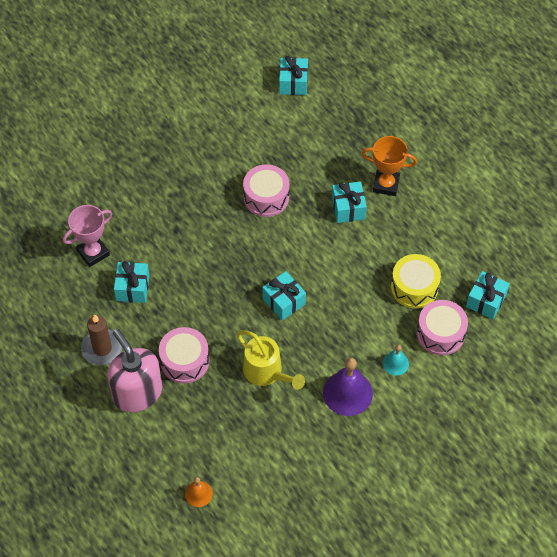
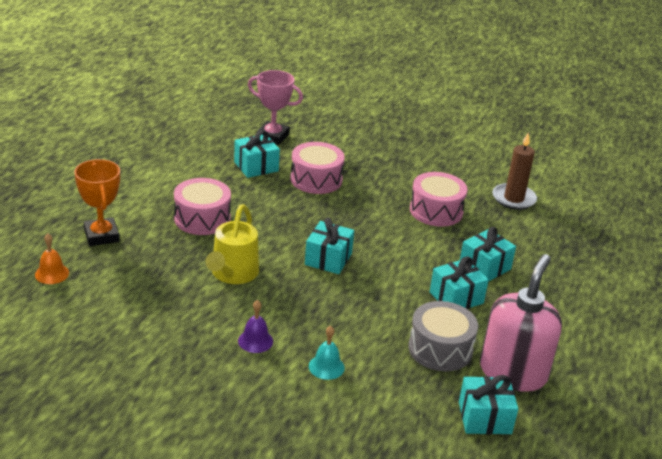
camera: 55 degrees right, 25 degrees down
(102, 348) = (176, 169): brown candle -> brown candle (513, 199)
(137, 393) = (144, 202): pink soap dispenser -> pink soap dispenser (513, 372)
(293, 83) = (581, 188): turquoise gift -> turquoise gift (456, 297)
(347, 393) = (255, 341): purple bell -> purple bell, size x0.53
(386, 184) = (544, 284): orange trophy -> orange trophy (101, 236)
(414, 287) = (440, 349): yellow drum -> grey drum
(440, 333) = (401, 392): pink drum -> pink drum (316, 179)

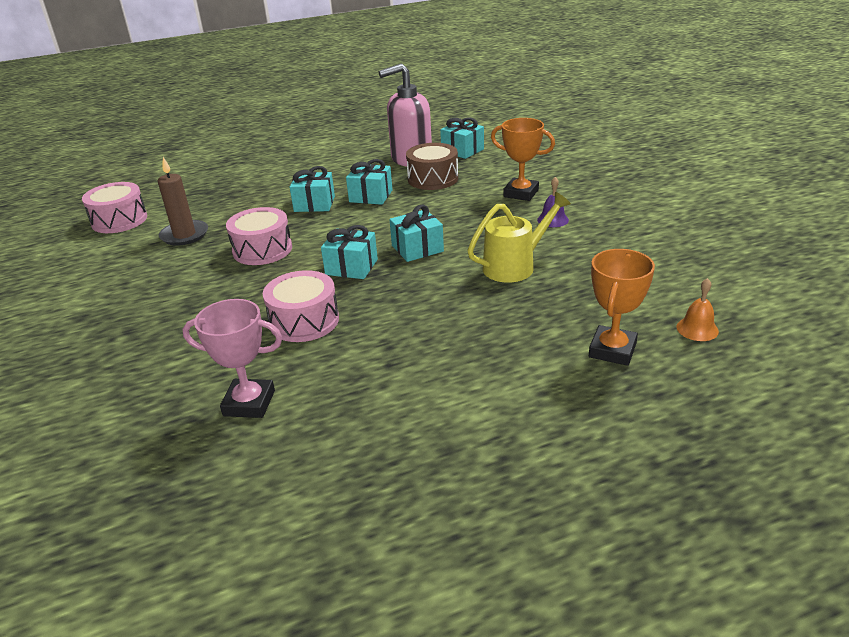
camera: 130 degrees left, 0 degrees up
(202, 218) = (481, 326): pink drum -> pink drum (119, 220)
(256, 166) = (338, 365): turquoise gift -> turquoise gift (351, 267)
(273, 136) = (249, 403): pink trophy -> pink trophy turned 60 degrees counterclockwise
(326, 367) = (521, 193): turquoise bell -> orange trophy
(440, 349) = (433, 179): grey drum -> brown drum

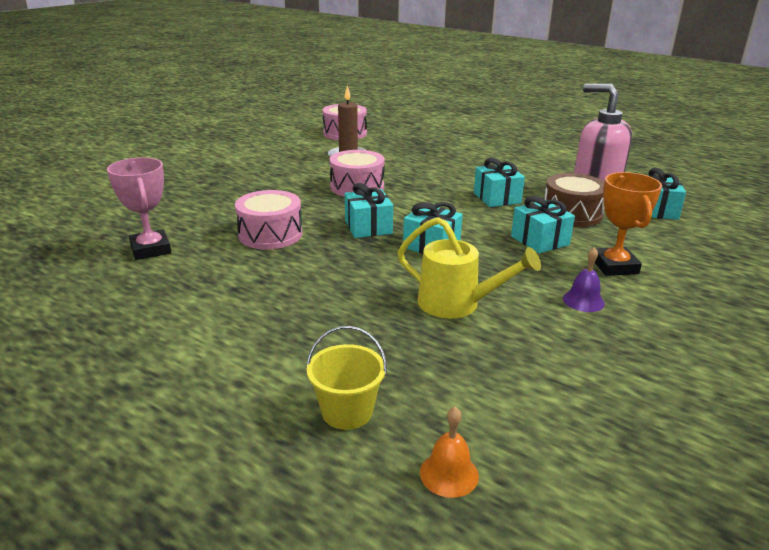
camera: 55 degrees right, 5 degrees down
(314, 204) = (451, 181): turquoise gift -> turquoise gift (540, 240)
(612, 350) = (347, 411): orange trophy -> yellow bucket

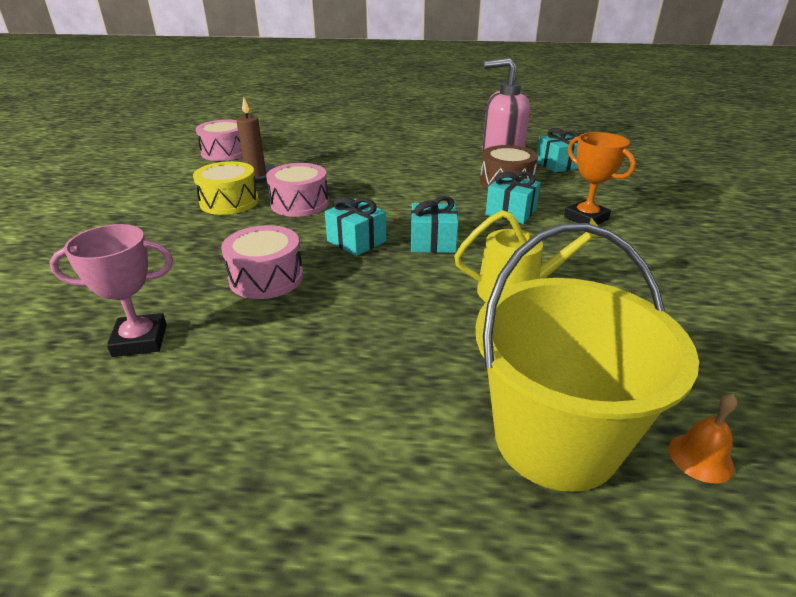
camera: 30 degrees left, 5 degrees up
(150, 249) = (140, 340): pink trophy -> pink trophy turned 45 degrees counterclockwise
(305, 173) = (229, 202): none -> yellow drum
(347, 411) = (556, 439): yellow bucket -> yellow bucket, size x2.19
(497, 198) = (434, 183): turquoise gift -> none
(583, 301) = (601, 254): purple bell -> none

